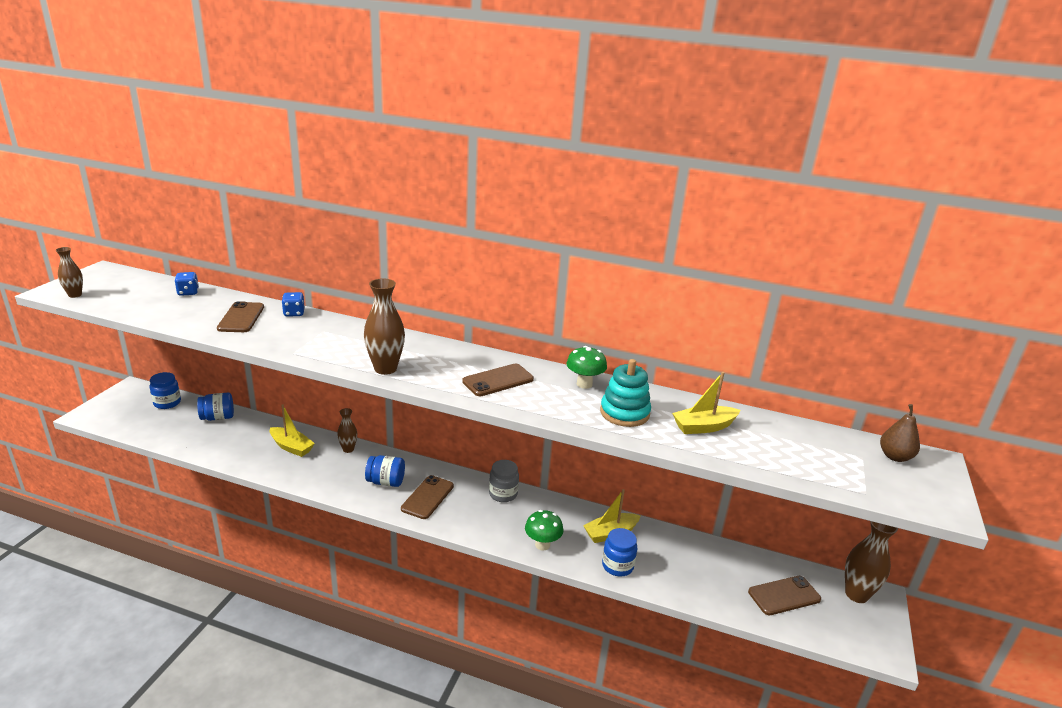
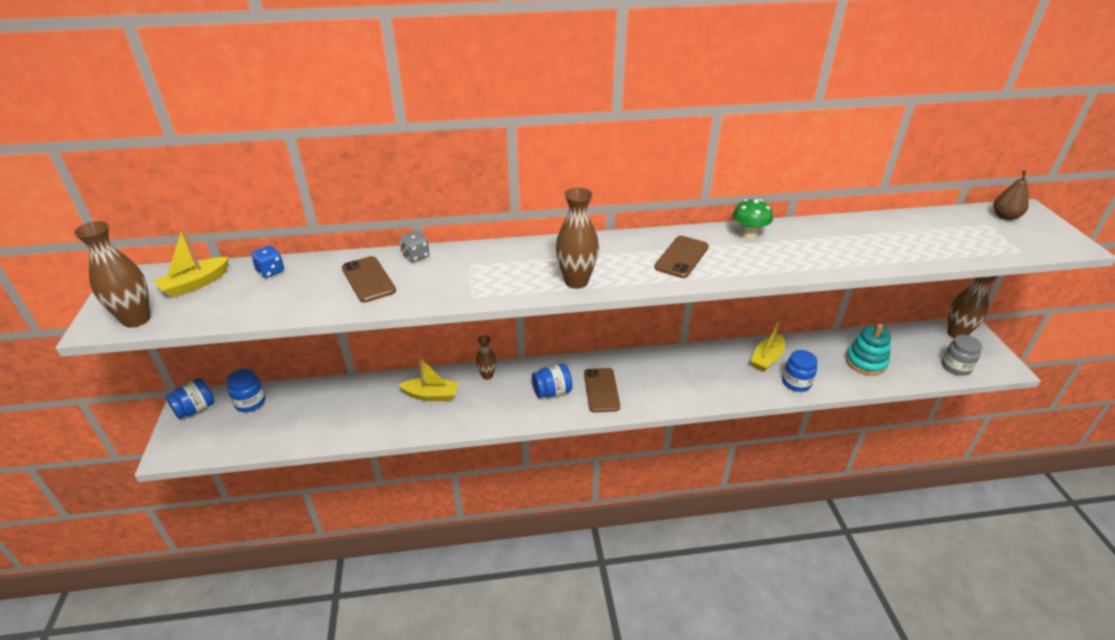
camera: 25 degrees left, 10 degrees up
(75, 295) = (136, 319): brown vase -> brown vase, size x1.68
(218, 417) = (323, 396): blue jar -> blue jar (195, 409)
(294, 313) = (416, 256): blue dice -> grey dice
(503, 494) = (658, 361): grey jar -> grey jar (955, 367)
(542, 545) = (729, 390): green mushroom -> none
(624, 413) = (807, 249): turquoise stacking toy -> turquoise stacking toy (865, 362)
(703, 427) = (871, 240): yellow boat -> yellow boat (195, 284)
(784, 595) = (918, 355): brown phone -> none

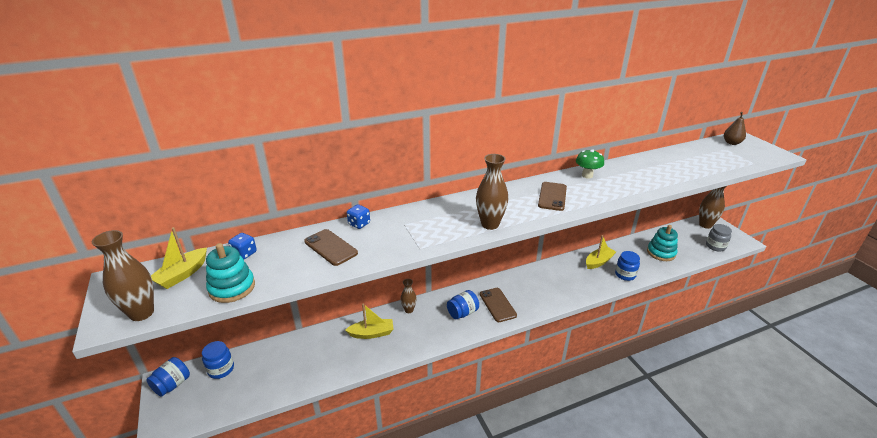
camera: 15 degrees left, 5 degrees down
(239, 308) = (232, 288): none -> turquoise stacking toy
(416, 256) = (359, 224): grey dice -> blue dice
(767, 359) = (598, 262): yellow boat -> yellow boat turned 150 degrees counterclockwise

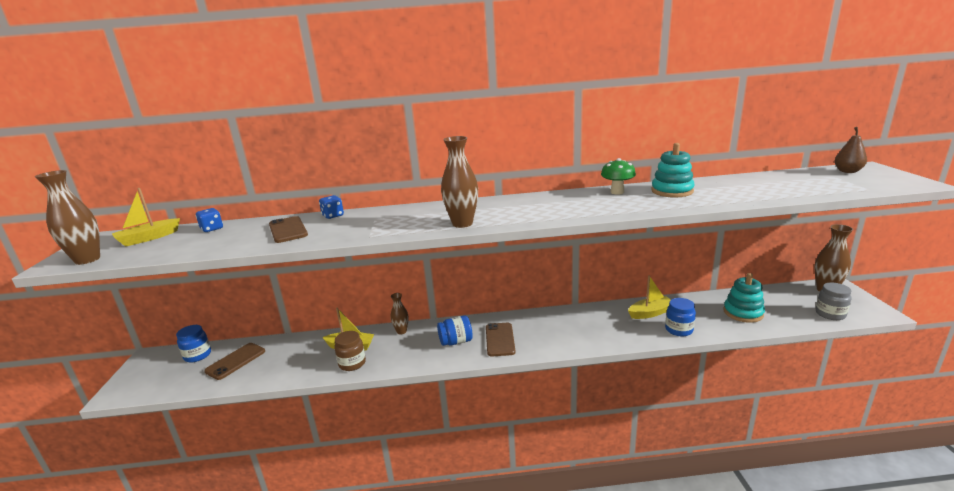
camera: 20 degrees right, 10 degrees down
(172, 385) = (151, 361): blue jar -> none
(232, 288) = (173, 250): turquoise stacking toy -> turquoise stacking toy (672, 191)
(384, 350) = (352, 363): none -> brown jar
(552, 196) = (557, 206): brown phone -> brown phone (236, 361)

